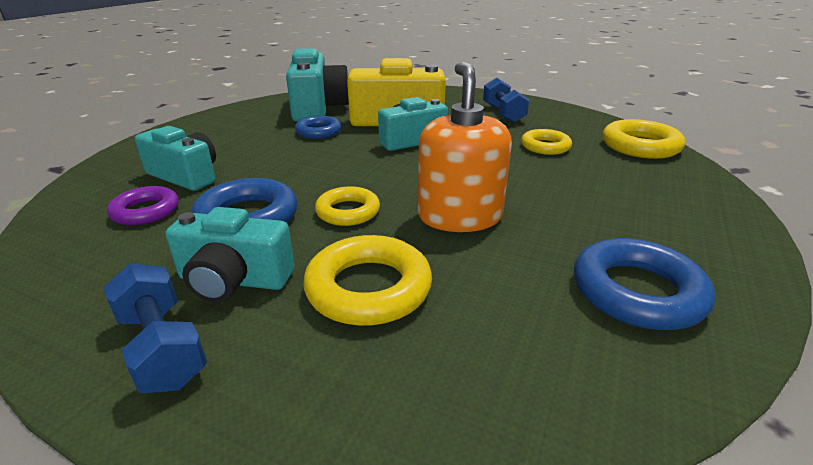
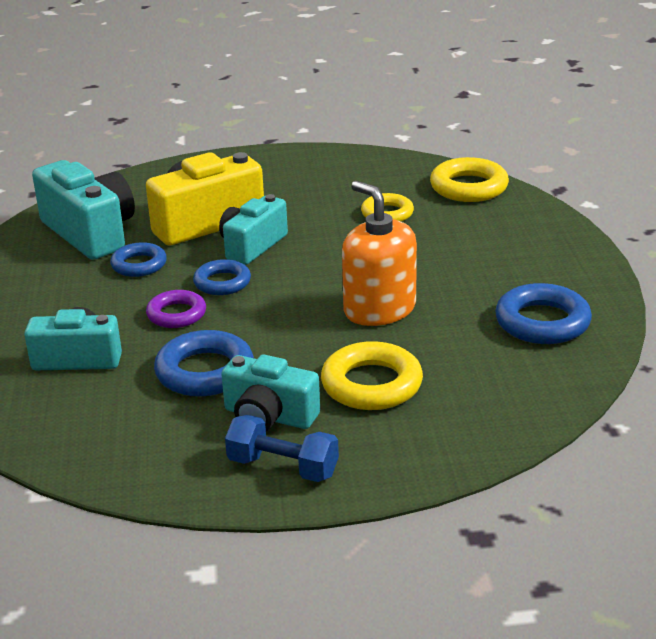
camera: 30 degrees left, 0 degrees up
(146, 211) = (101, 400): purple ring -> purple ring (176, 314)
(234, 280) = (269, 416): turquoise camera -> turquoise camera turned 45 degrees clockwise
(348, 212) = (285, 337): yellow ring -> none
(356, 157) = (222, 283): none -> blue ring
(503, 114) = (309, 181): blue dumbbell -> none

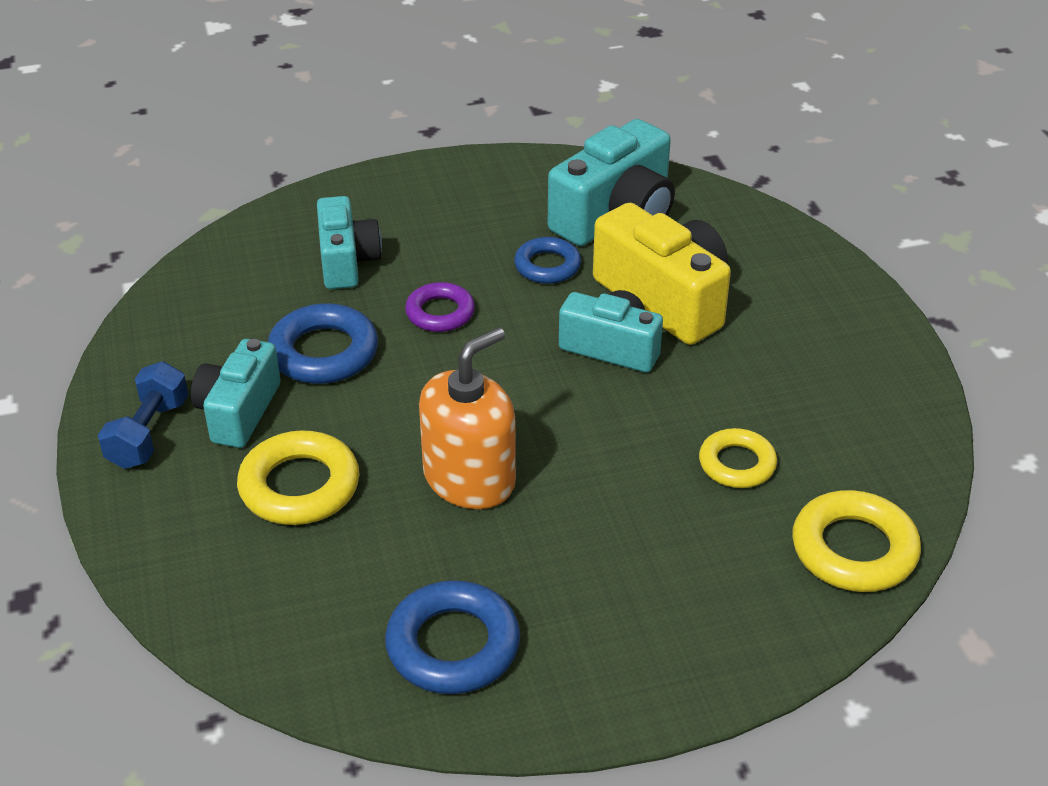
camera: 80 degrees right, 10 degrees up
(222, 283) = (516, 336): blue ring -> none

